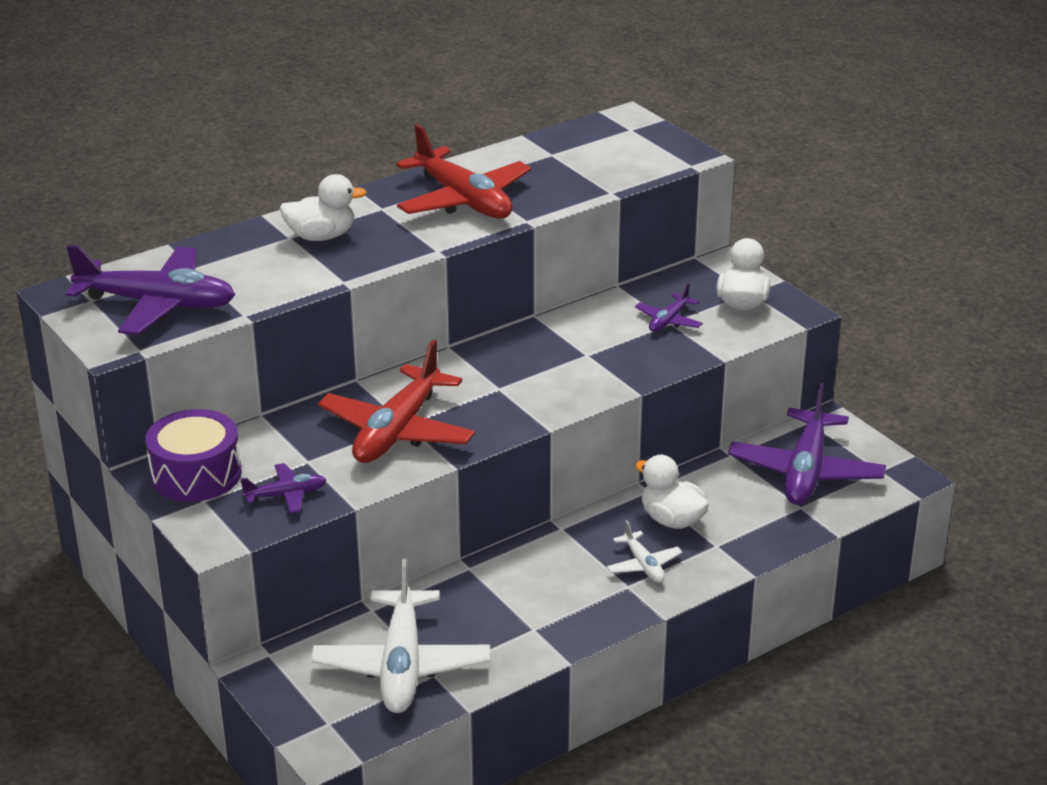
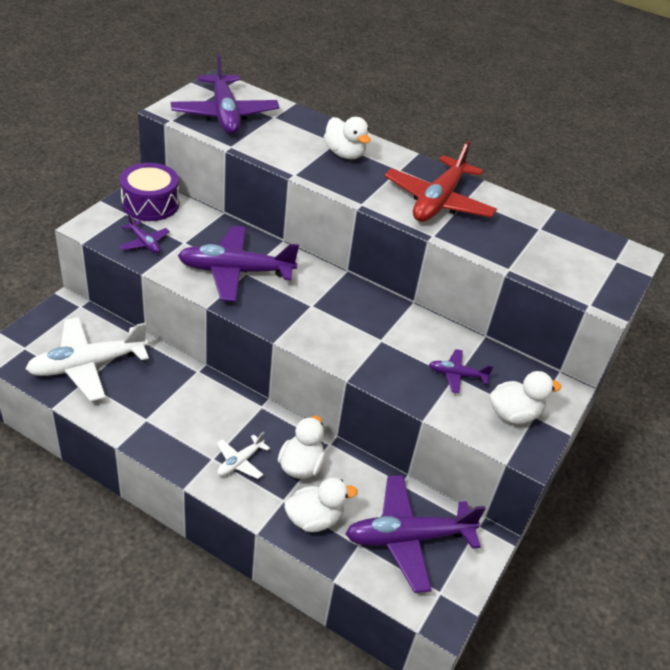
camera: 60 degrees right, 10 degrees up
(397, 431) = (235, 271): red plane -> purple plane
(753, 529) = (314, 519): none -> white duck

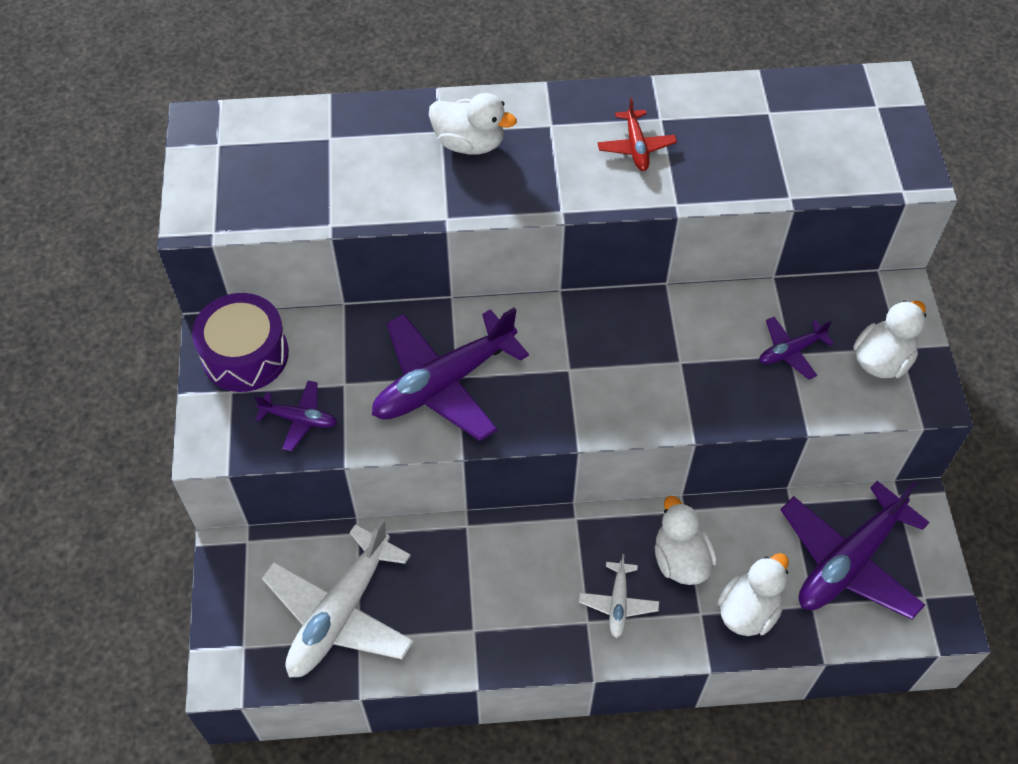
camera: 30 degrees left, 15 degrees up
(225, 114) = (268, 175): purple plane -> none
(438, 201) = (636, 147): red plane -> red plane, size x0.48

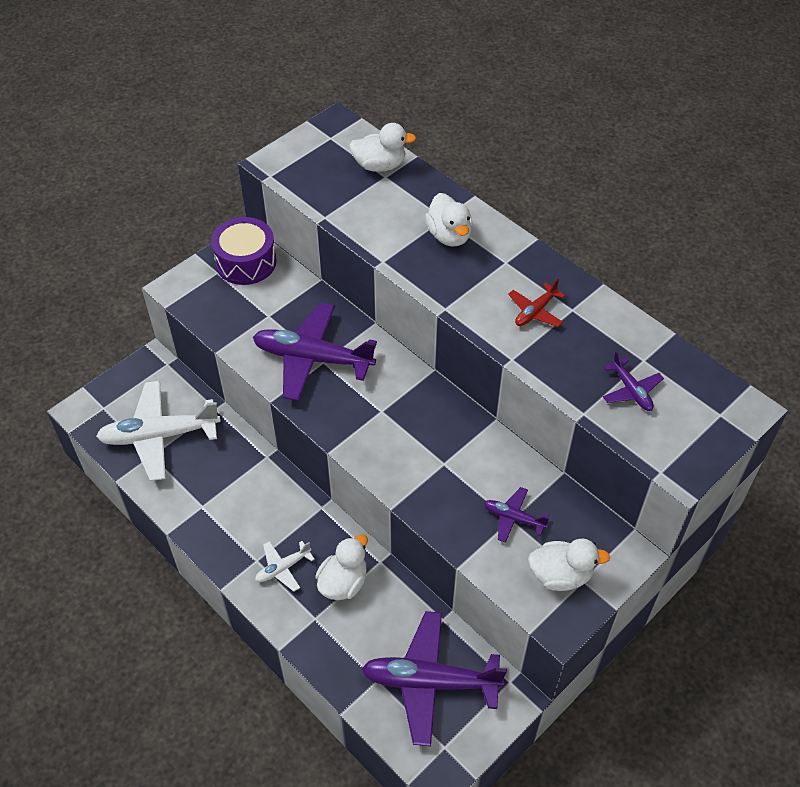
camera: 50 degrees right, 5 degrees down
(299, 419) = (227, 312): purple plane -> purple plane (631, 390)
(748, 610) = (340, 644): white duck -> white duck (380, 165)

